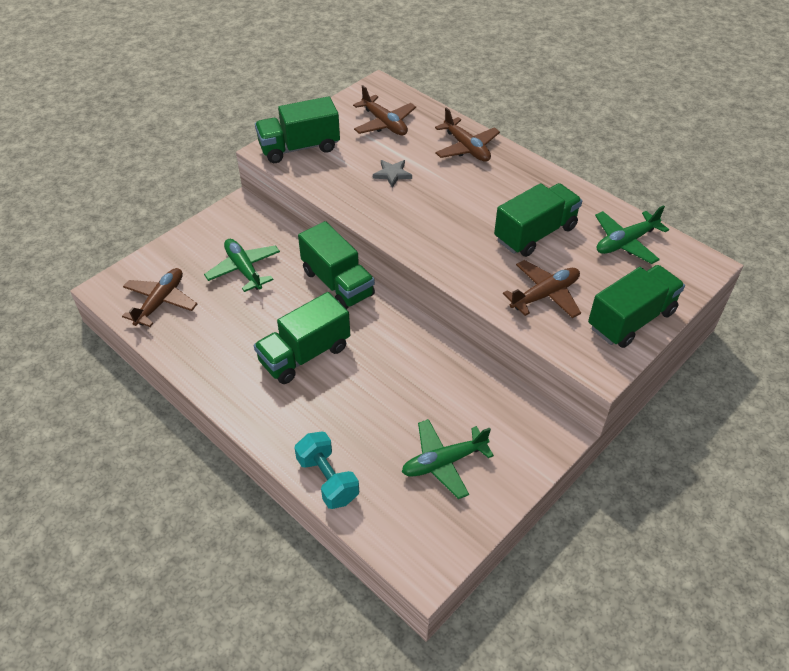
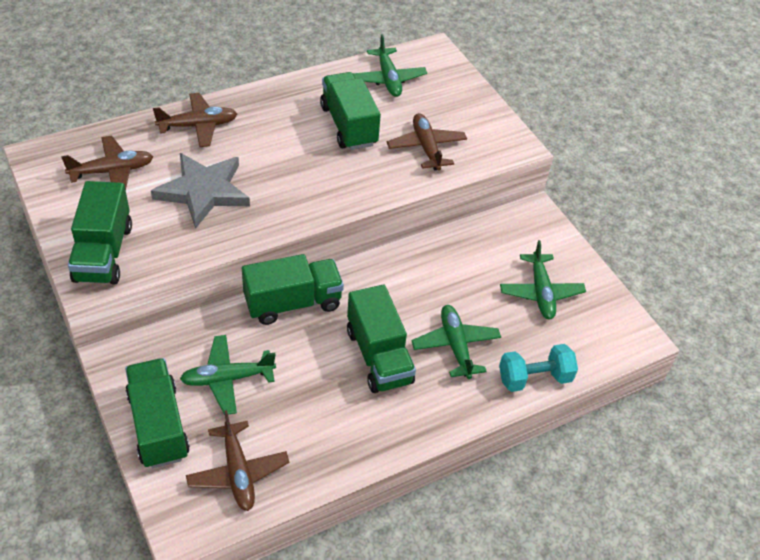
camera: 75 degrees left, 0 degrees up
(161, 302) = (238, 472): brown plane -> brown plane turned 150 degrees counterclockwise
(340, 407) = (455, 346): none -> green plane
(392, 174) = (203, 191): grey star -> grey star, size x2.16
(631, 320) = (475, 111): green truck -> green truck (158, 425)

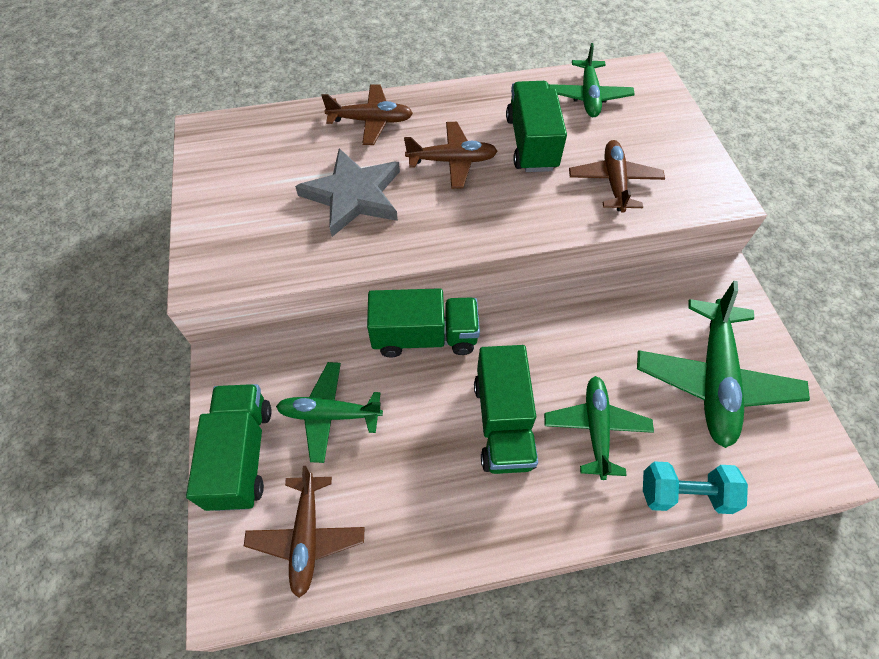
camera: 20 degrees right, 10 degrees up
(103, 253) = (228, 249): green truck -> none
(112, 171) = (268, 158): brown plane -> brown plane (452, 161)
(540, 292) = (713, 379): green plane -> green plane, size x1.59

